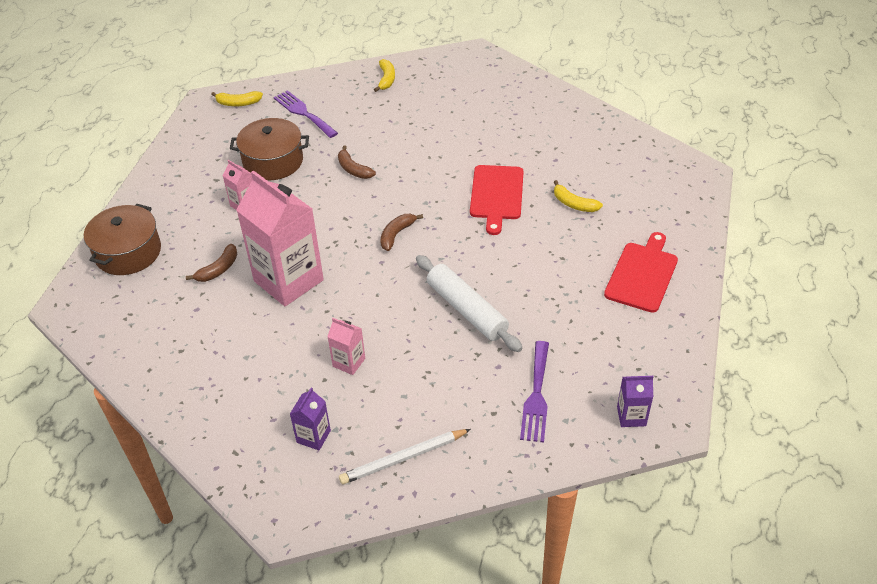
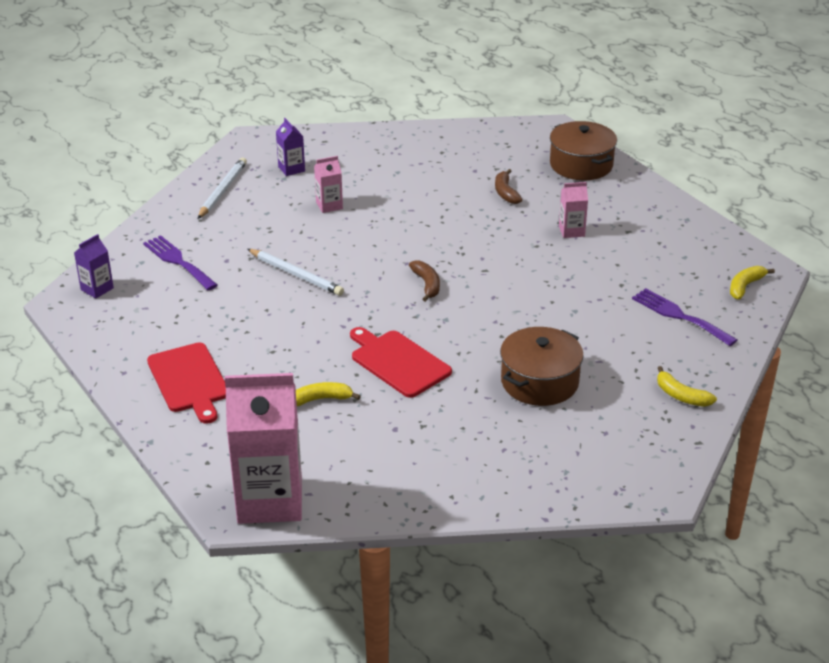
camera: 130 degrees right, 10 degrees down
(273, 161) = (617, 268): brown pot -> brown pot (539, 382)
(288, 280) = (448, 215): pink carton -> pink carton (270, 500)
(303, 113) = (679, 316): purple fork -> purple fork turned 135 degrees counterclockwise
(353, 169) = (547, 303): brown banana -> none
(466, 310) = (296, 274): white rolling pin -> white pencil

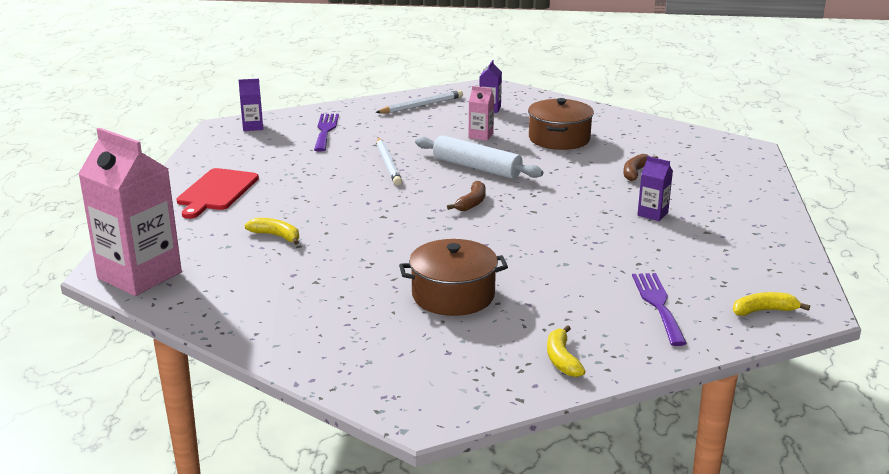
camera: 40 degrees right, 10 degrees down
(377, 244) = (477, 167): none -> white rolling pin
(398, 362) = (367, 238): red cutting board -> none
(571, 231) = (652, 214): pink carton -> purple carton
(581, 165) = (735, 177): brown pot -> brown pot (559, 139)

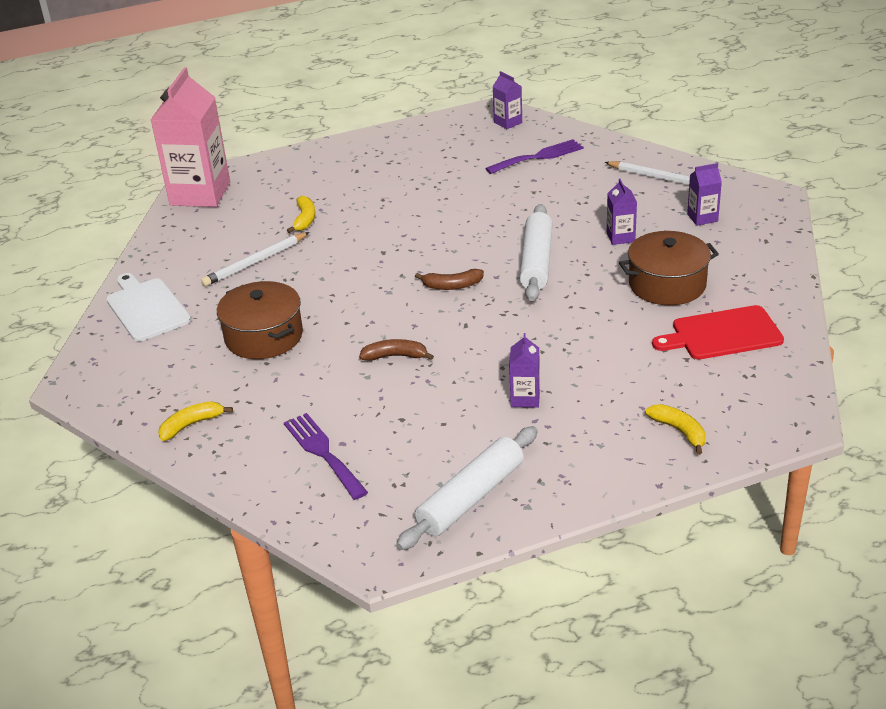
camera: 65 degrees right, 10 degrees up
(216, 191) = (361, 162): red cutting board -> red cutting board (722, 334)
(325, 346) = (147, 308): none -> white cutting board
(388, 164) = (496, 214): white pencil -> white pencil (255, 262)
(481, 136) = (620, 237): pink carton -> purple carton
(635, 172) = (625, 358): brown banana -> brown banana (395, 356)
(658, 305) = (323, 453): purple fork -> purple fork turned 90 degrees counterclockwise
(759, 260) = (471, 497): none -> white rolling pin
(764, 311) = (357, 524): yellow banana -> yellow banana (679, 431)

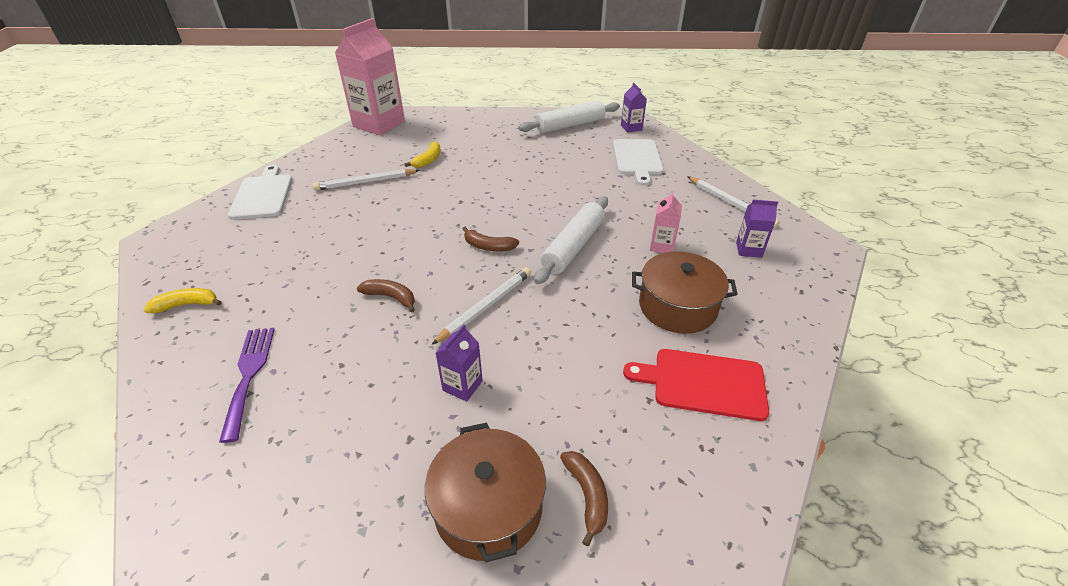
camera: 20 degrees right, 5 degrees up
(264, 336) = (313, 244): brown pot -> brown pot (488, 507)
(471, 497) = (320, 490): white rolling pin -> white rolling pin (570, 125)
(494, 336) = (486, 306): none -> white pencil
(538, 157) = (637, 159): purple fork -> white cutting board
(620, 237) = (661, 246): purple carton -> pink carton
(679, 431) = (587, 495): yellow banana -> brown banana

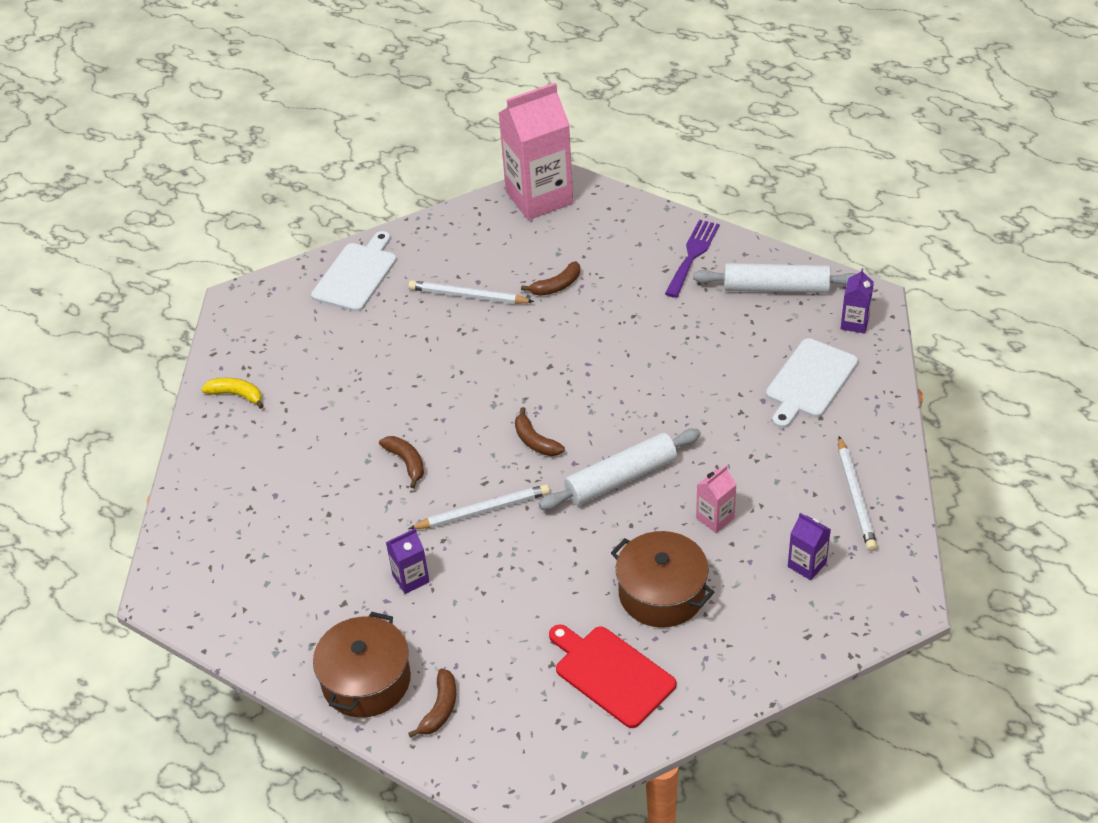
camera: 35 degrees right, 5 degrees up
(249, 375) = (256, 491): purple fork -> purple fork (692, 255)
(428, 160) = (557, 286): yellow banana -> brown banana

